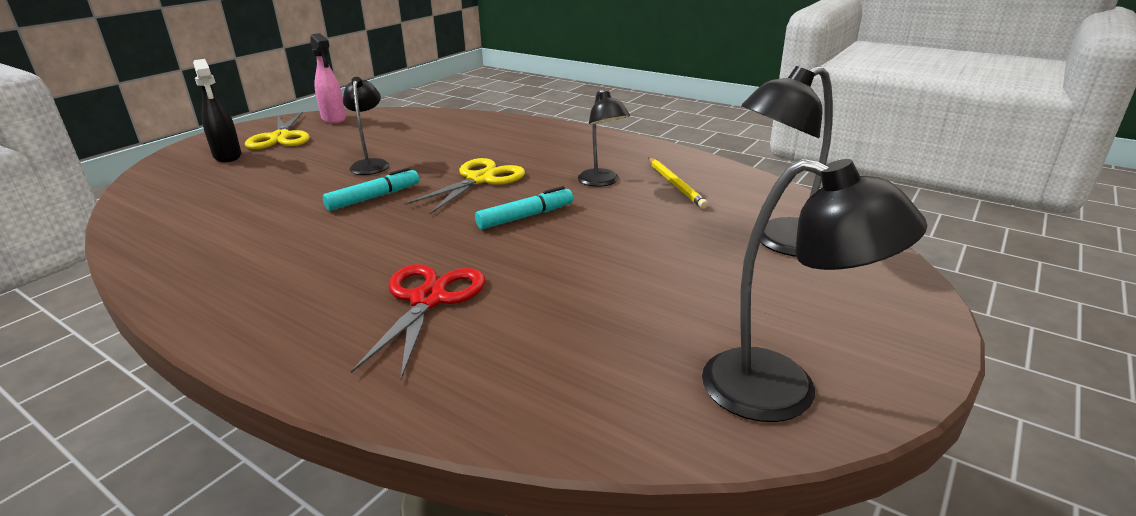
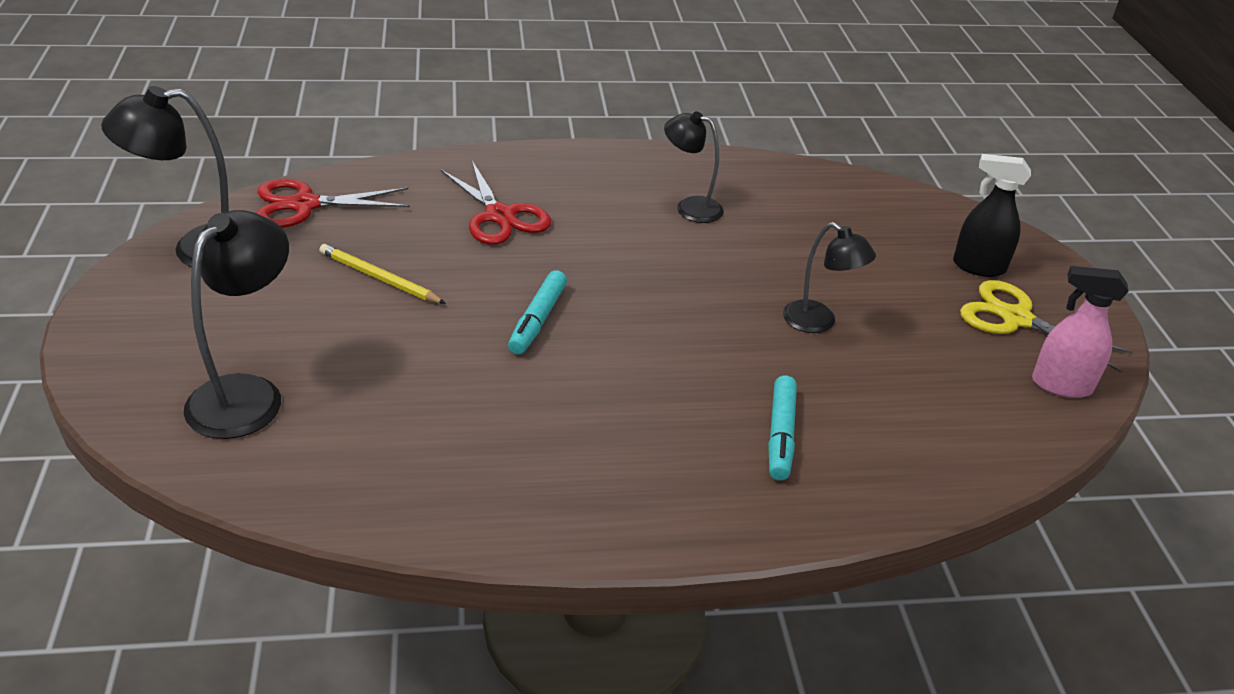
camera: 135 degrees right, 10 degrees up
(373, 197) = (717, 281): turquoise marker -> turquoise marker (780, 435)
(480, 179) = (663, 353): yellow scissors -> none
(602, 182) = (523, 413): black lamp -> black lamp (690, 207)
(610, 404) = (304, 205): none -> red scissors
(675, 184) = (429, 449): yellow pencil -> yellow pencil (379, 278)

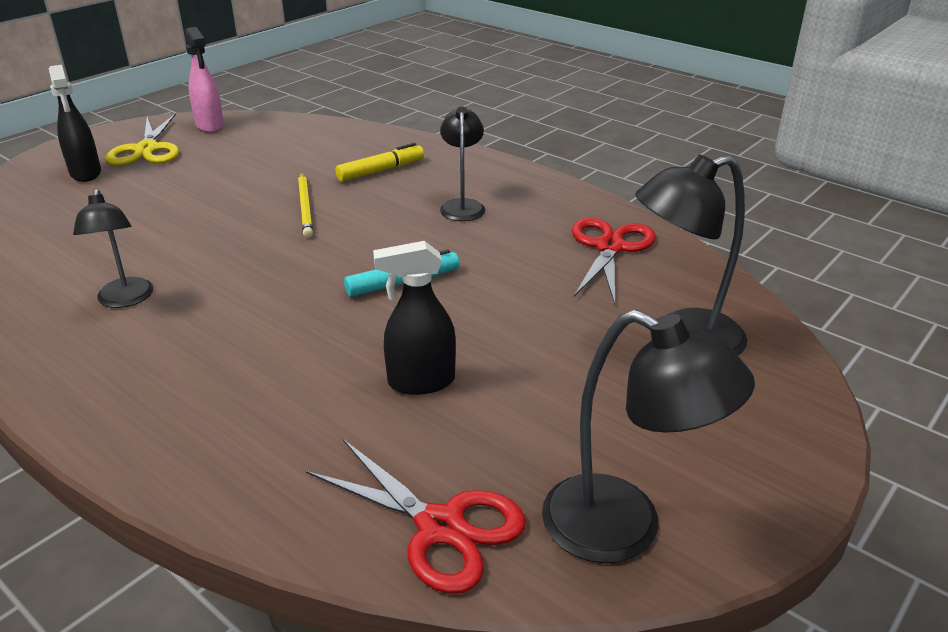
camera: 130 degrees left, 5 degrees down
(379, 278) = (473, 381): yellow pencil -> yellow pencil (305, 207)
(414, 260) = (420, 382): none -> black spray bottle
(499, 216) = (277, 384): red scissors -> red scissors (610, 247)
(780, 435) = (380, 171): turquoise marker -> yellow marker
(818, 322) = (243, 196): black lamp -> black lamp (462, 206)

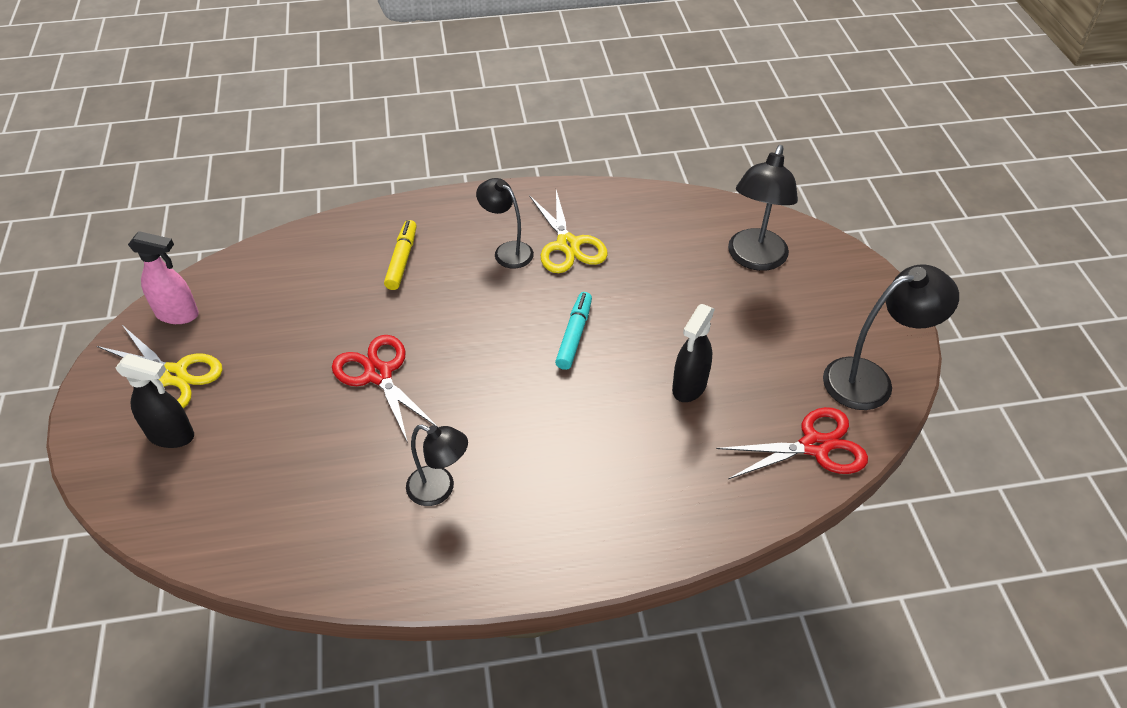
camera: 50 degrees left, 15 degrees up
(305, 207) = (410, 329): yellow pencil -> none
(517, 229) = (568, 245): none -> yellow scissors
(610, 247) = (635, 221): red scissors -> red scissors (378, 374)

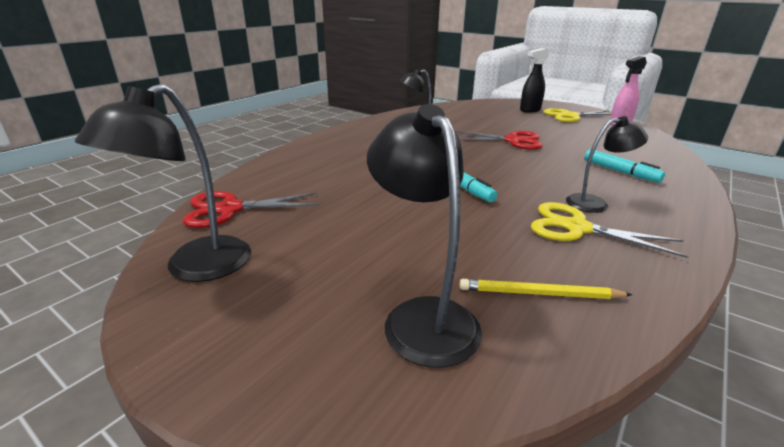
camera: 135 degrees right, 20 degrees down
(402, 260) = (620, 171): yellow marker -> turquoise marker
(674, 230) = (539, 294): none -> yellow pencil
(689, 387) = (354, 198): black spray bottle -> none
(814, 446) = (230, 209): red scissors -> red scissors turned 45 degrees clockwise

